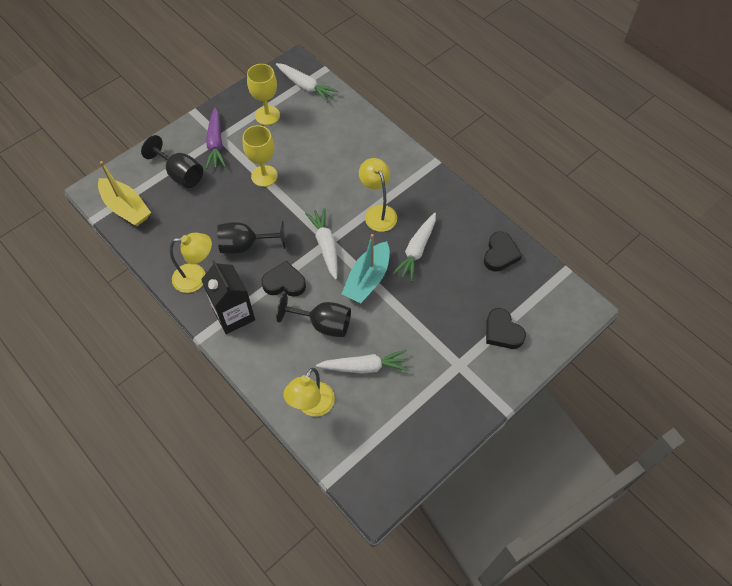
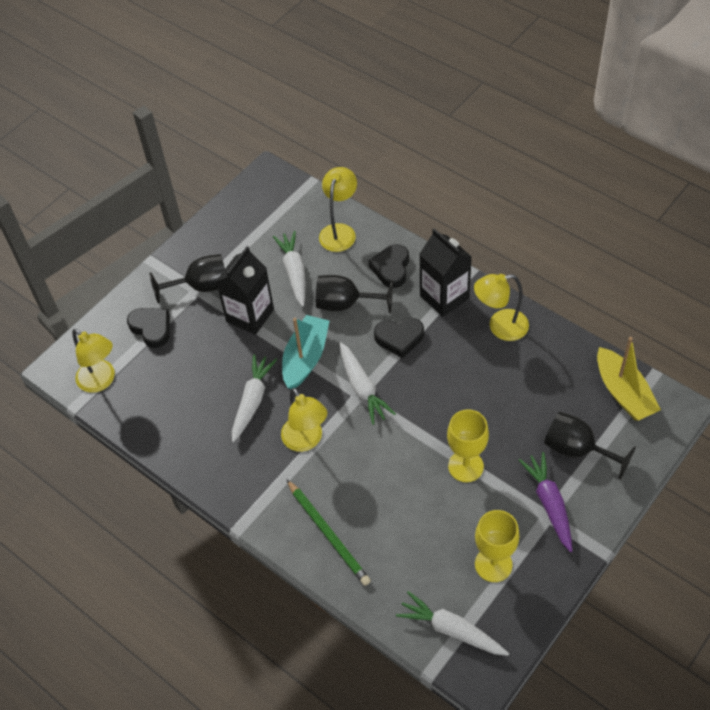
camera: 175 degrees right, 5 degrees down
(126, 208) = (623, 392): yellow boat -> yellow boat turned 150 degrees counterclockwise
(245, 245) = (458, 372): black goblet -> black goblet (201, 286)
(364, 367) = (294, 272): white carrot -> white carrot turned 90 degrees clockwise
(372, 149) = (328, 534): none -> green pencil
(411, 328) = (250, 315): none -> black carton
(500, 254) = (152, 413): black heart -> black heart (391, 268)
(545, 289) = (101, 381): none -> yellow lamp

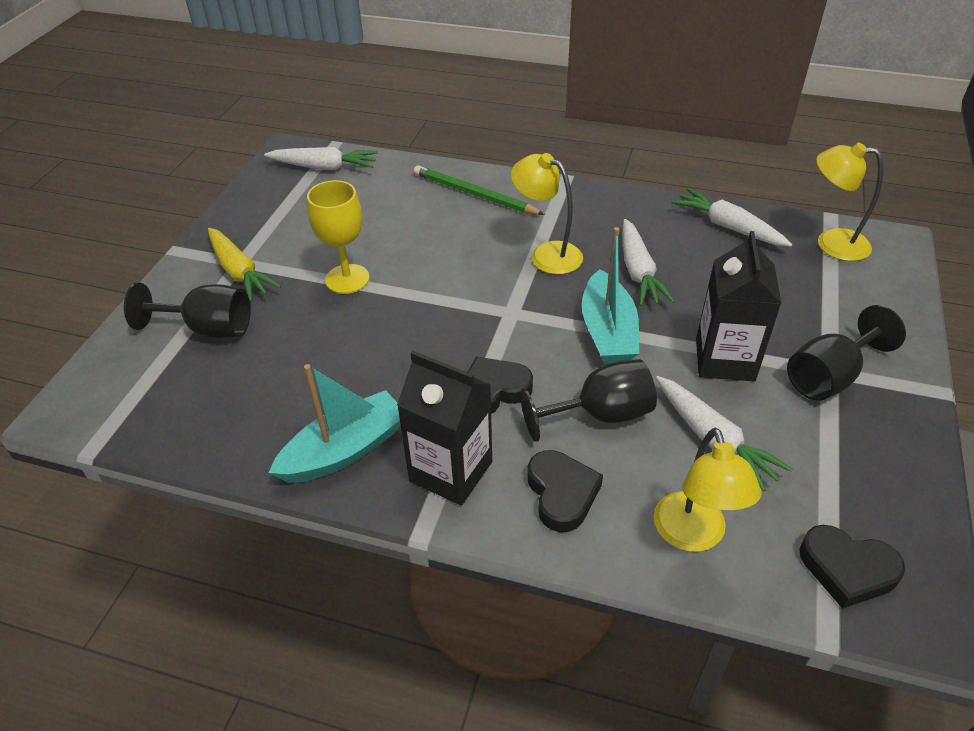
camera: 155 degrees right, 10 degrees down
(151, 328) = (837, 308): black heart -> black heart (847, 569)
(362, 388) = (512, 320): white carrot -> white carrot (728, 227)
(493, 564) = (294, 214): yellow goblet -> none
(500, 327) = (345, 450): yellow lamp -> turquoise boat
(549, 504) = (239, 272): purple carrot -> yellow carrot
(623, 392) = (142, 411): yellow boat -> none

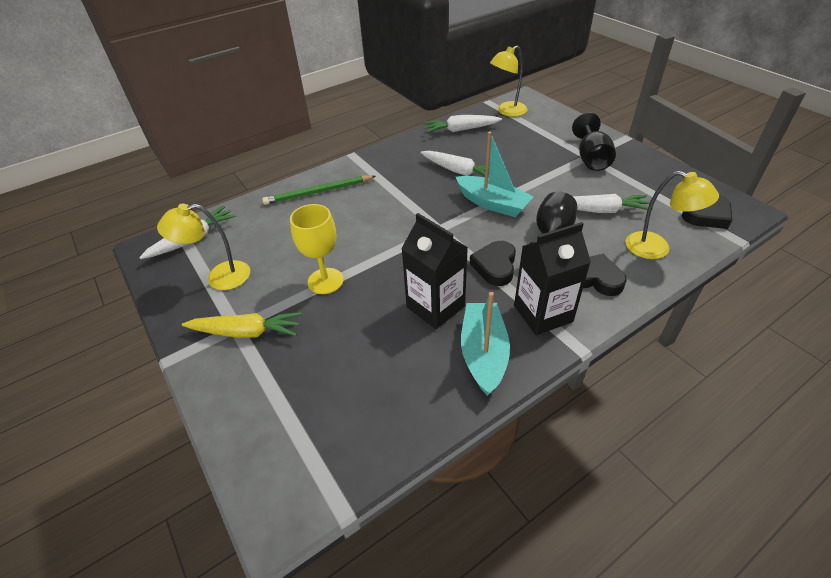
camera: 50 degrees left, 0 degrees up
(208, 329) = (288, 376): black goblet -> none
(547, 254) = (407, 193): yellow lamp -> yellow lamp (219, 277)
(725, 360) = (551, 179): black carton -> black carton (435, 307)

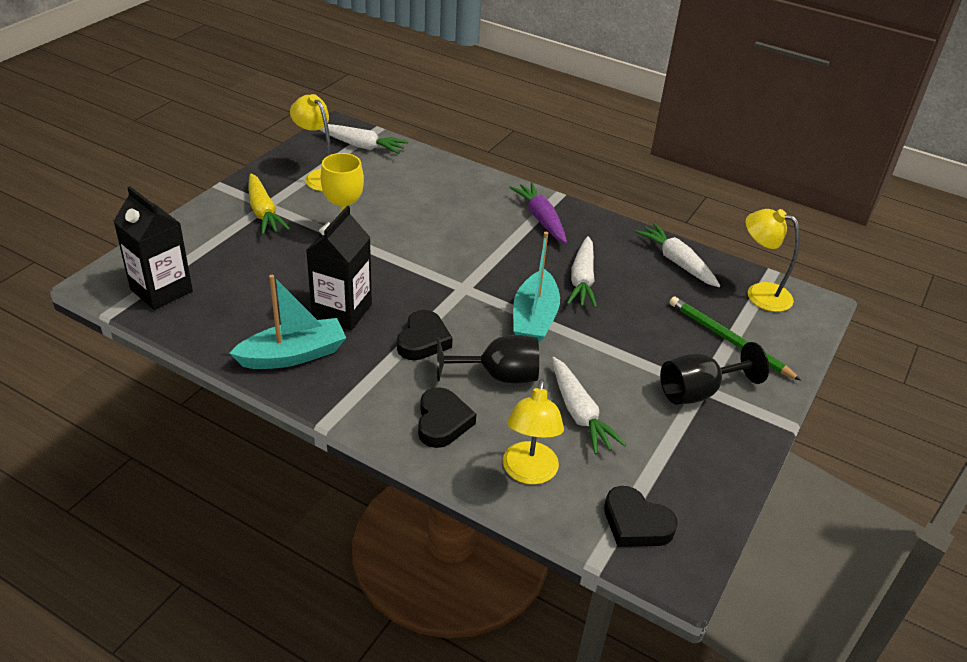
camera: 60 degrees right, 5 degrees down
(318, 192) = (475, 192): green pencil -> green pencil (728, 340)
(377, 170) = (541, 219): none -> purple carrot
(495, 266) = (423, 340): black heart -> black heart turned 120 degrees clockwise
(543, 313) = (366, 387): black carton -> black carton (161, 290)

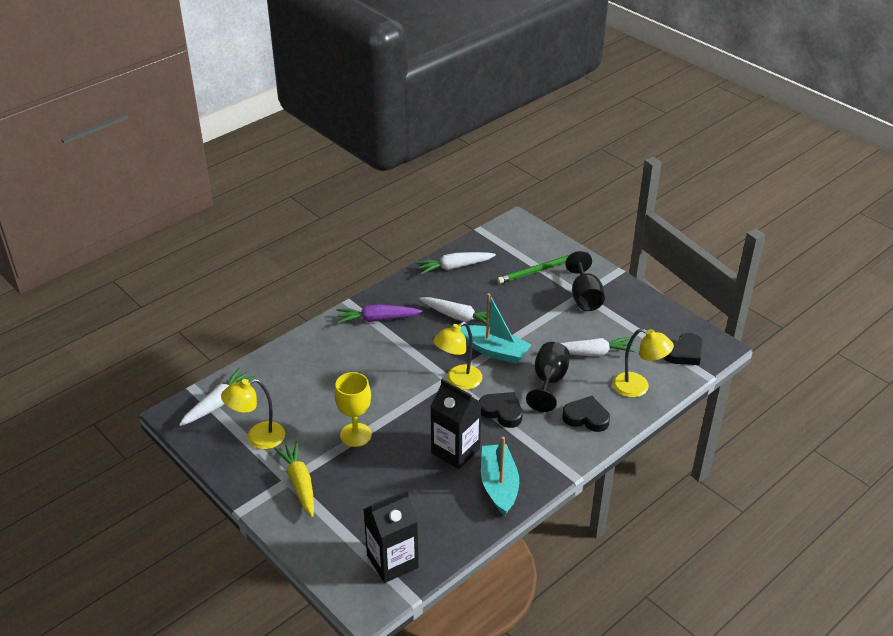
camera: 70 degrees left, 0 degrees up
(263, 212) = (299, 483): yellow carrot -> yellow carrot turned 105 degrees counterclockwise
(760, 293) = (500, 242): yellow lamp -> yellow lamp (458, 381)

